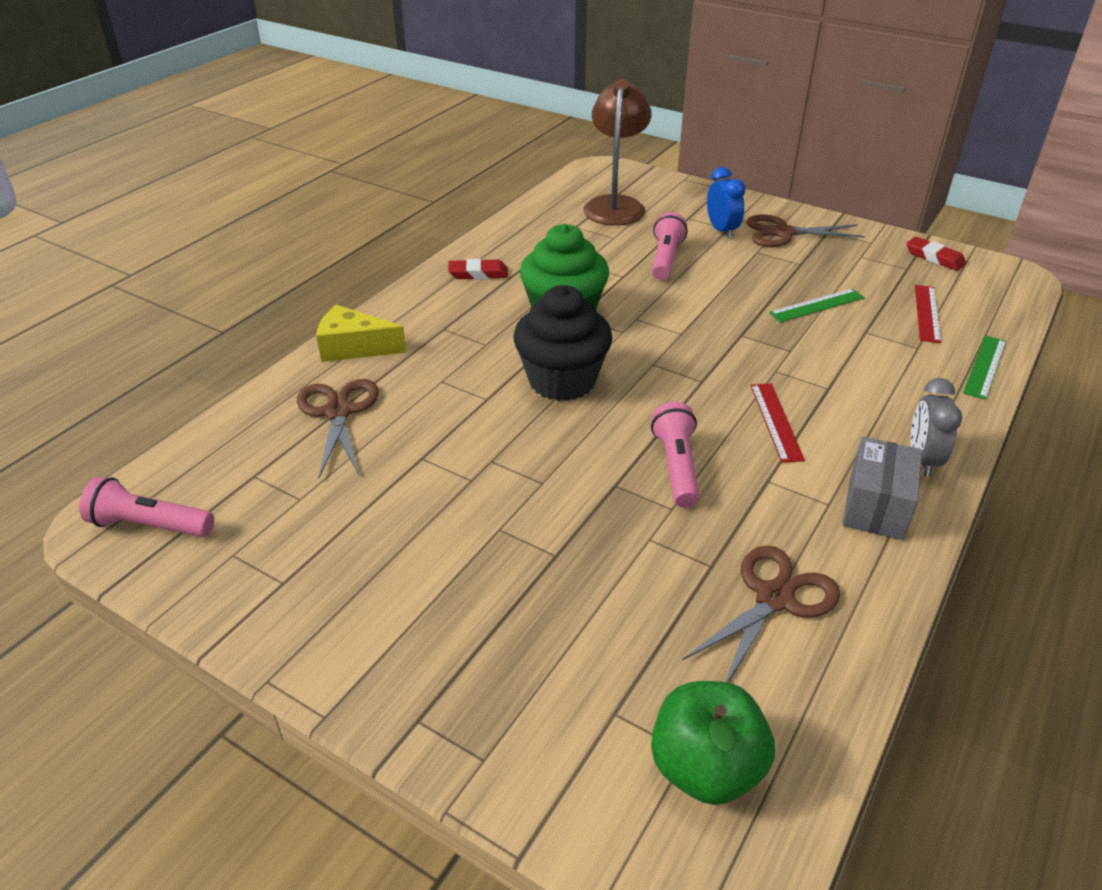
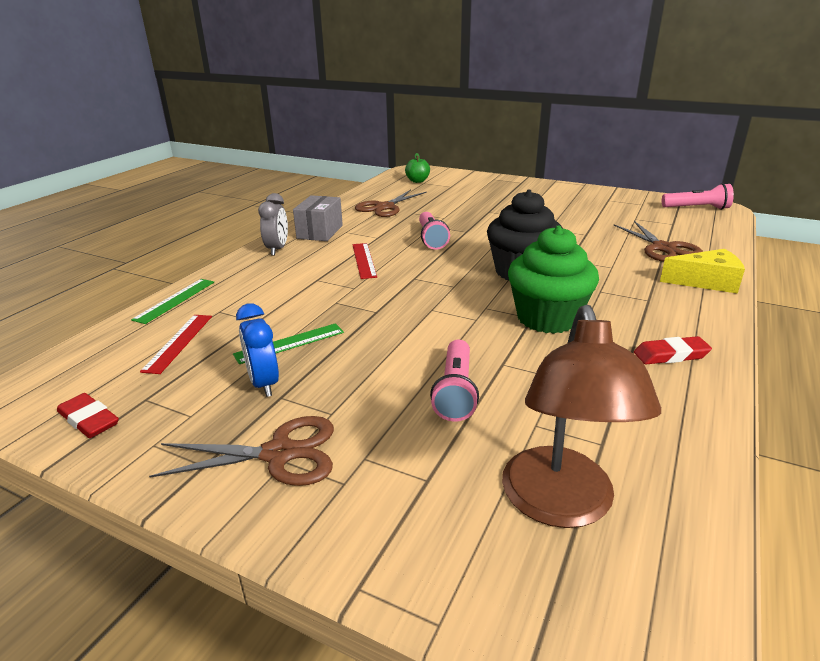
camera: 175 degrees right, 10 degrees down
(706, 768) = (417, 181): green apple -> green apple, size x0.62
(721, 231) = (375, 451): blue clock -> blue clock (264, 383)

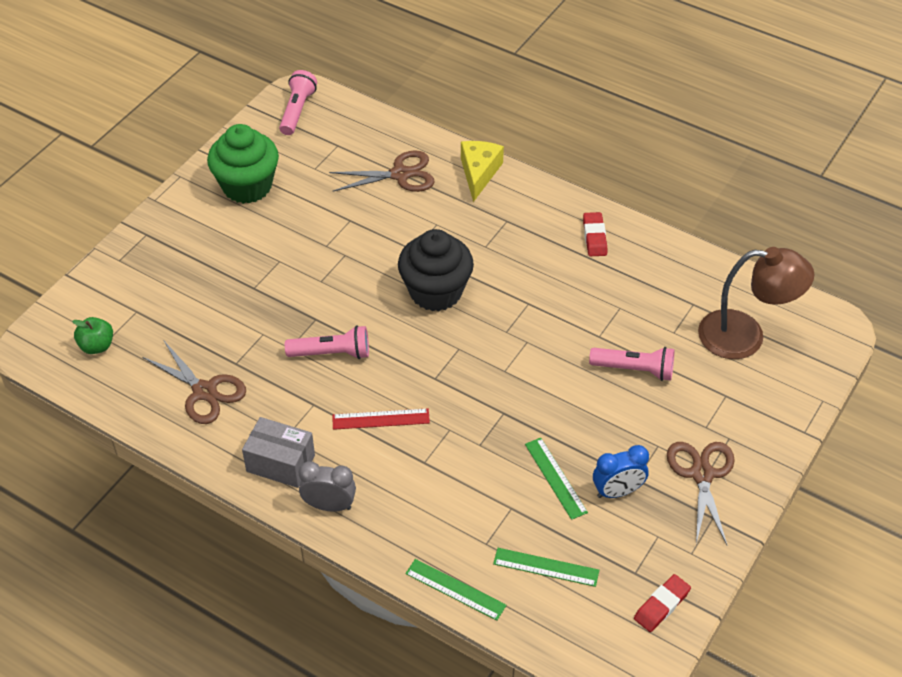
camera: 85 degrees left, 20 degrees up
(178, 342) = (546, 567): red ruler -> green ruler
(547, 318) = (531, 293): green cupcake -> green cupcake (247, 186)

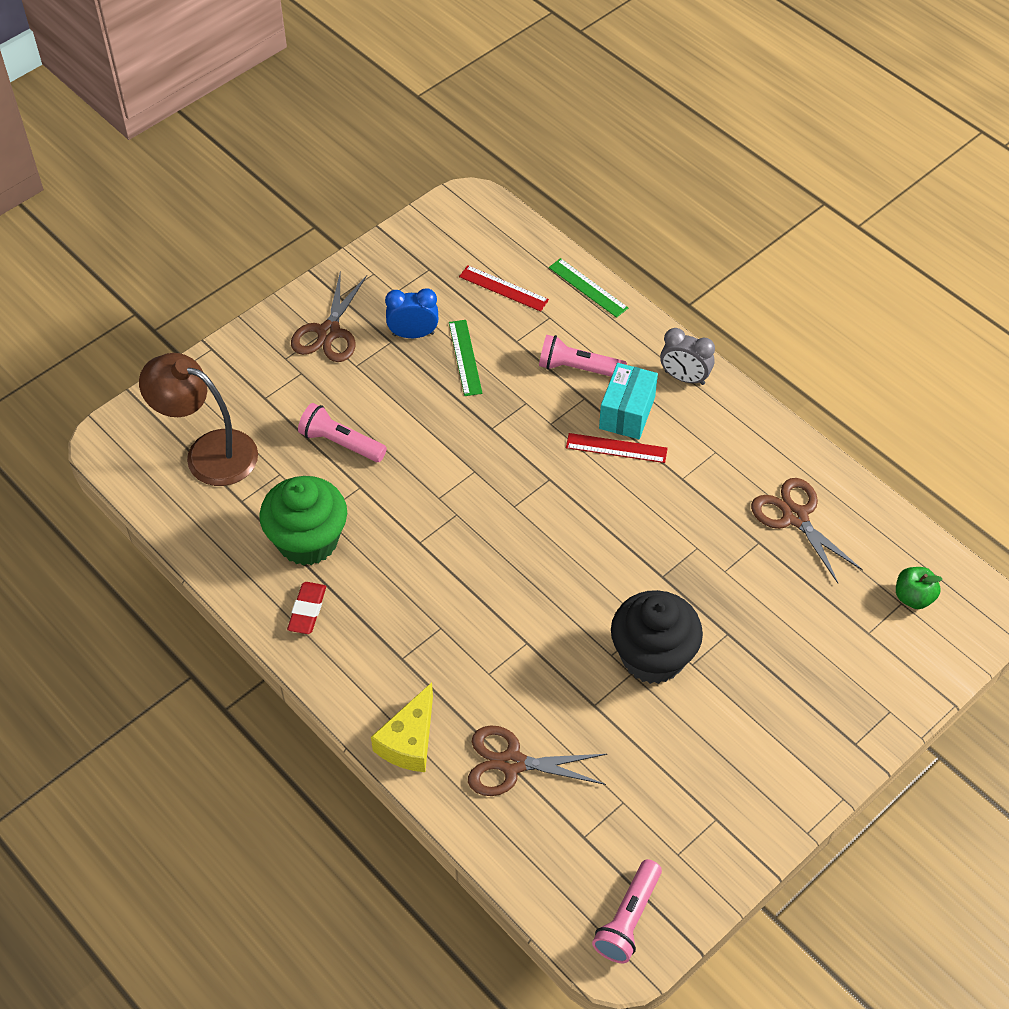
camera: 165 degrees left, 5 degrees up
(247, 186) = (717, 792): green cupcake -> green cupcake (308, 540)
(280, 463) = (725, 426): grey box -> none
(332, 353) = (652, 530): pink flashlight -> pink flashlight (578, 368)
(379, 456) = (627, 413): none -> turquoise box
(436, 292) = (518, 579): black cupcake -> black cupcake (653, 656)
(546, 567) = (503, 288): green ruler -> red ruler
(661, 605) = (418, 242): red eraser -> none

